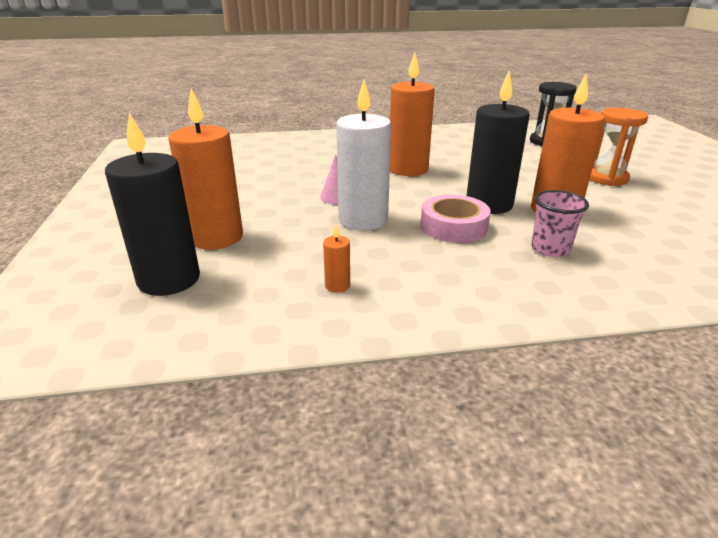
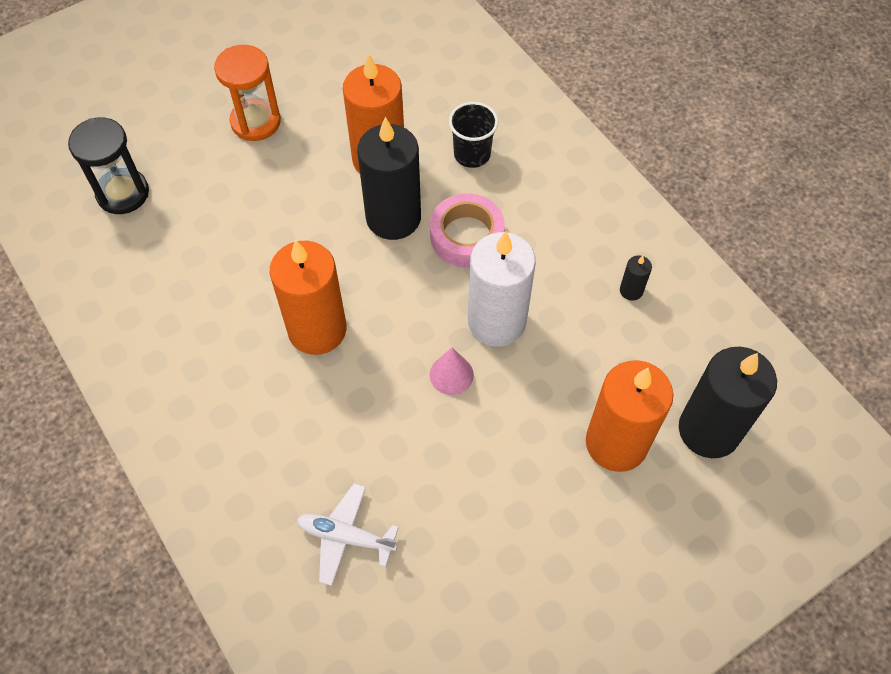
camera: 115 degrees left, 30 degrees up
(272, 157) = (346, 537): none -> white plane
(337, 286) = (631, 290): orange candle -> black candle
(550, 249) = (472, 154): pink cup -> black cup

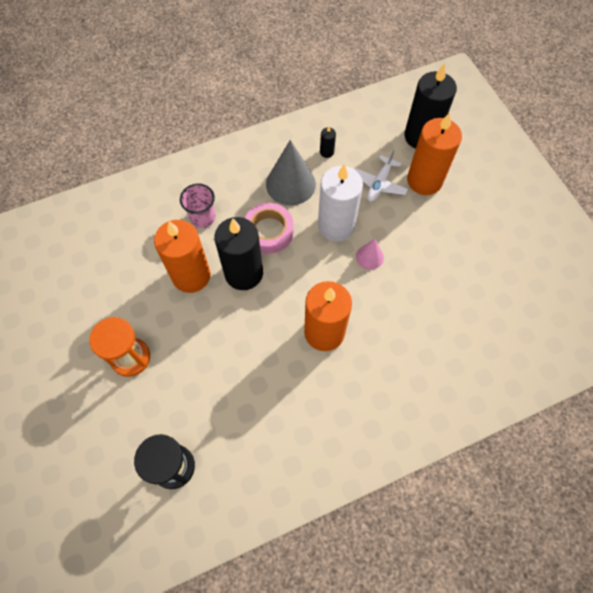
camera: 80 degrees left, 5 degrees up
(346, 537) = (472, 331): white plane -> white plane (379, 184)
(472, 154) = (203, 217): black cup -> pink cup
(557, 250) = (290, 184): none -> grey cone

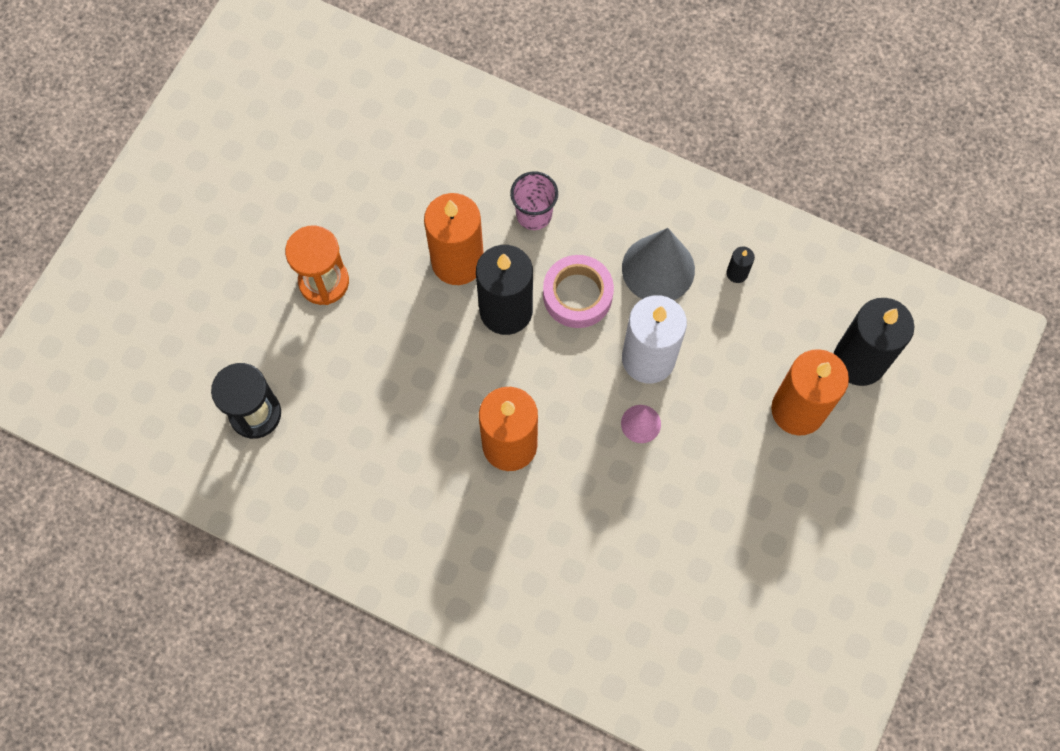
camera: 50 degrees right, 5 degrees up
(379, 184) = (747, 363): white plane -> none

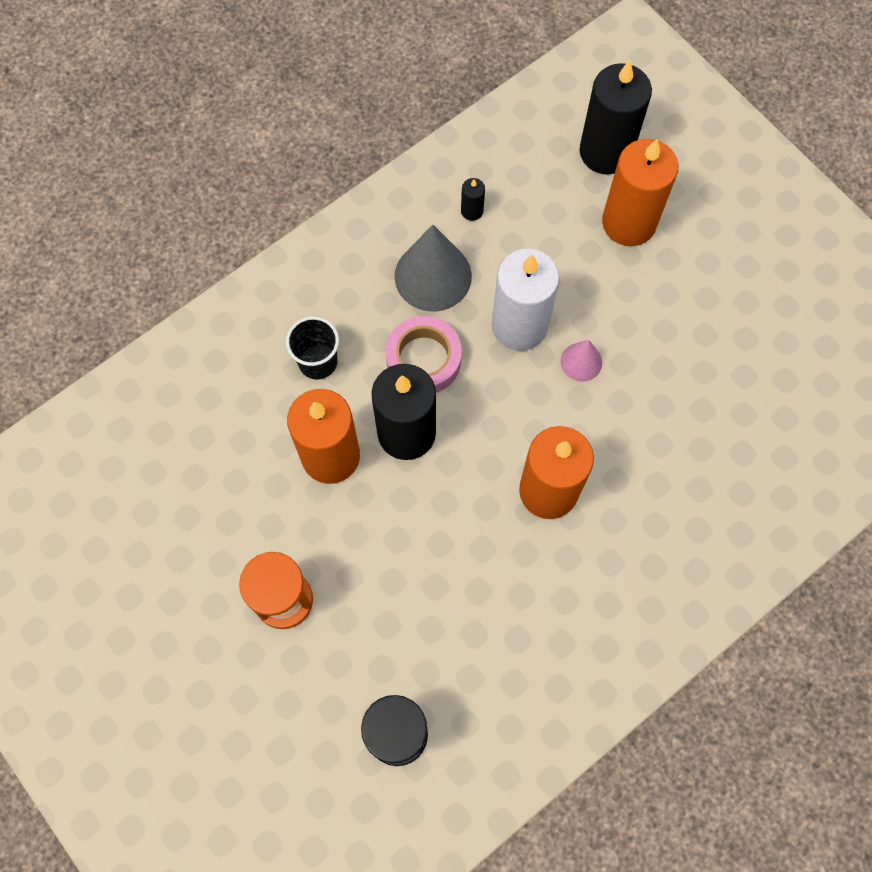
camera: 65 degrees left, 0 degrees up
(534, 214) = (318, 362): pink cup -> black cup

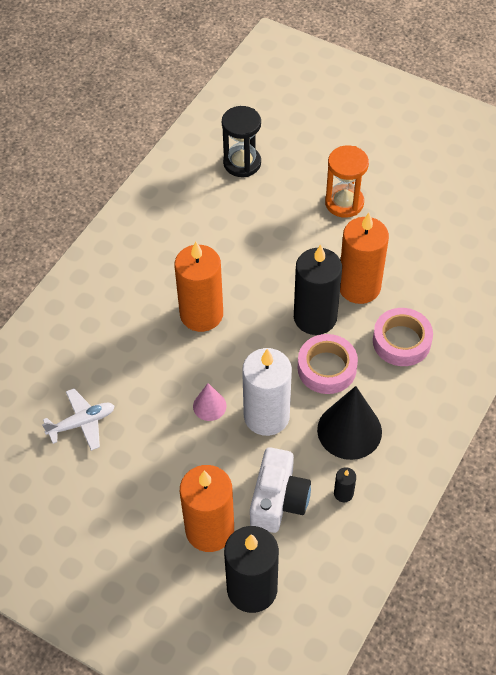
camera: 160 degrees right, 15 degrees down
(318, 362) = (401, 341): black cup -> pink tape
(433, 276) = (349, 430): grey cone -> black cone
(544, 228) = (278, 500): none -> white camera
(739, 394) = (82, 423): none -> white plane

